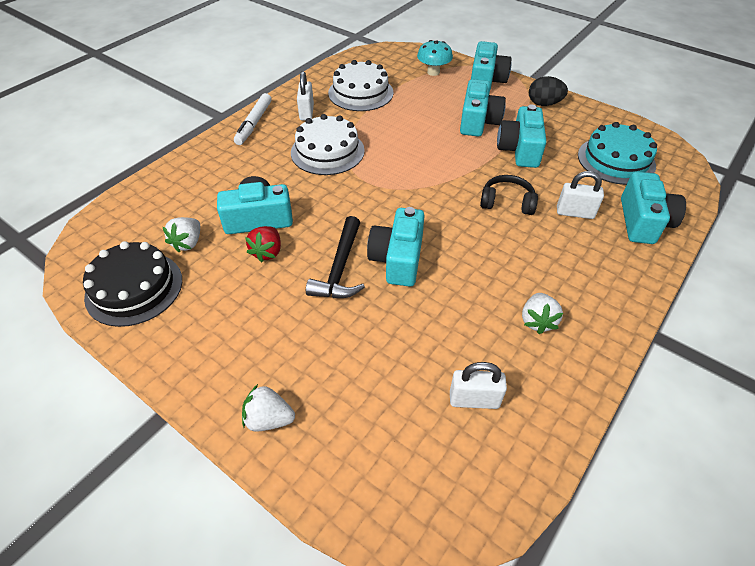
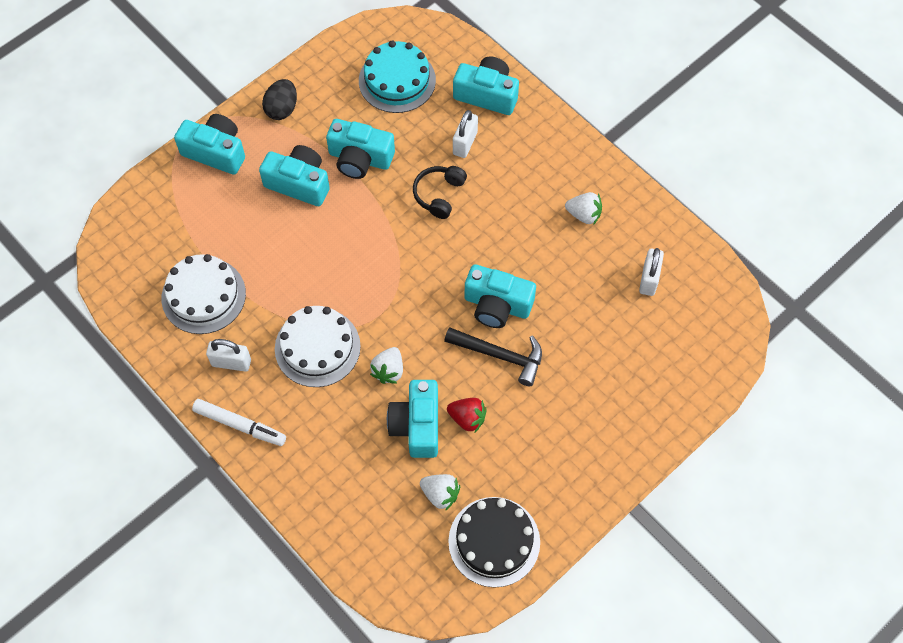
camera: 80 degrees left, 15 degrees up
(269, 419) = (648, 425): white strawberry -> white strawberry (388, 371)
(433, 72) = (179, 204): turquoise mushroom -> none

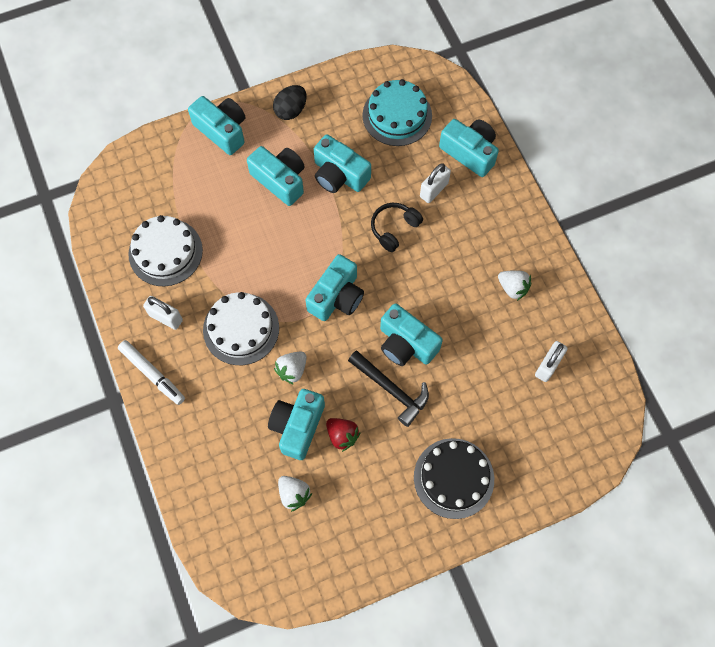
camera: 20 degrees right, 5 degrees up
(406, 282) = (336, 297): none -> turquoise camera
(494, 541) = (323, 552): black cake -> black cake (453, 478)

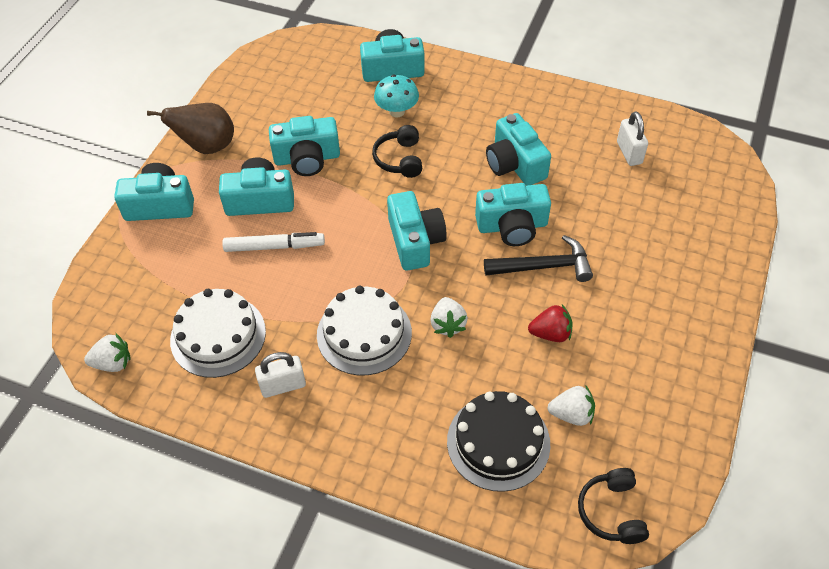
camera: 45 degrees left, 15 degrees down
(152, 373) = (326, 442): white marker -> white marker (273, 246)
(247, 568) = (611, 512): none -> black headphones
(291, 110) = (207, 146): black egg -> brown pear
(297, 426) = (507, 361): turquoise camera -> turquoise camera (515, 164)
(397, 115) = (304, 86): turquoise cake -> none
(434, 190) = (397, 111): white padlock -> turquoise mushroom
(453, 478) = (669, 283): black cake -> black cake (498, 442)
(513, 288) = (538, 126): white strawberry -> white strawberry (113, 363)

